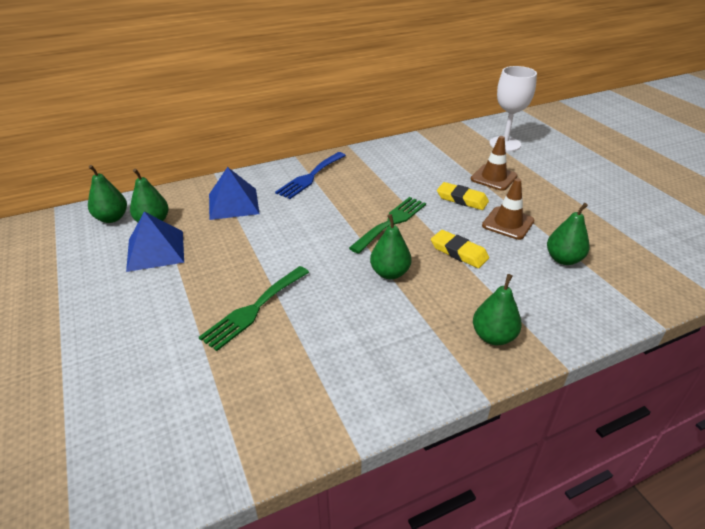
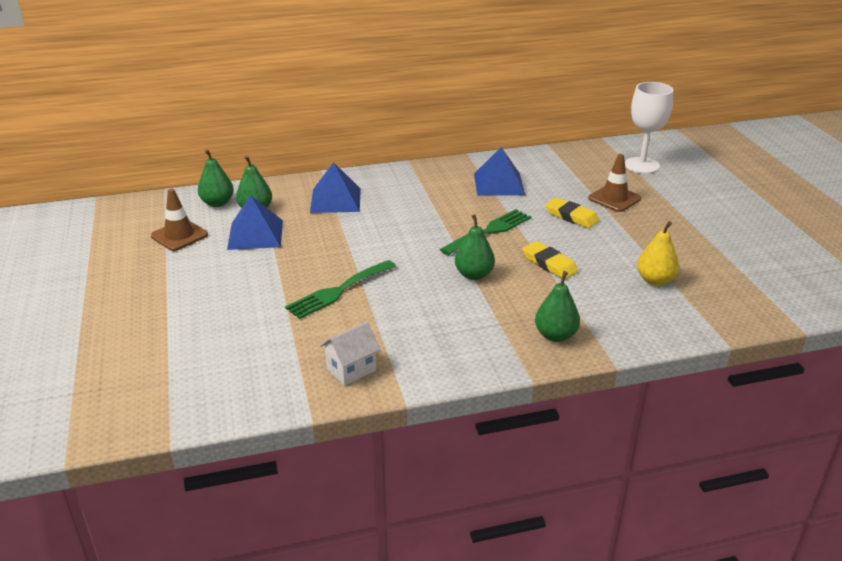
camera: 10 degrees right, 5 degrees down
(287, 413) = (351, 369): none -> white house
(310, 177) = (418, 181): blue fork -> none
(385, 172) = (499, 184): none -> blue pyramid
(508, 223) = (611, 243): brown traffic cone -> brown traffic cone (179, 235)
(563, 259) = (655, 280): green pear -> yellow pear

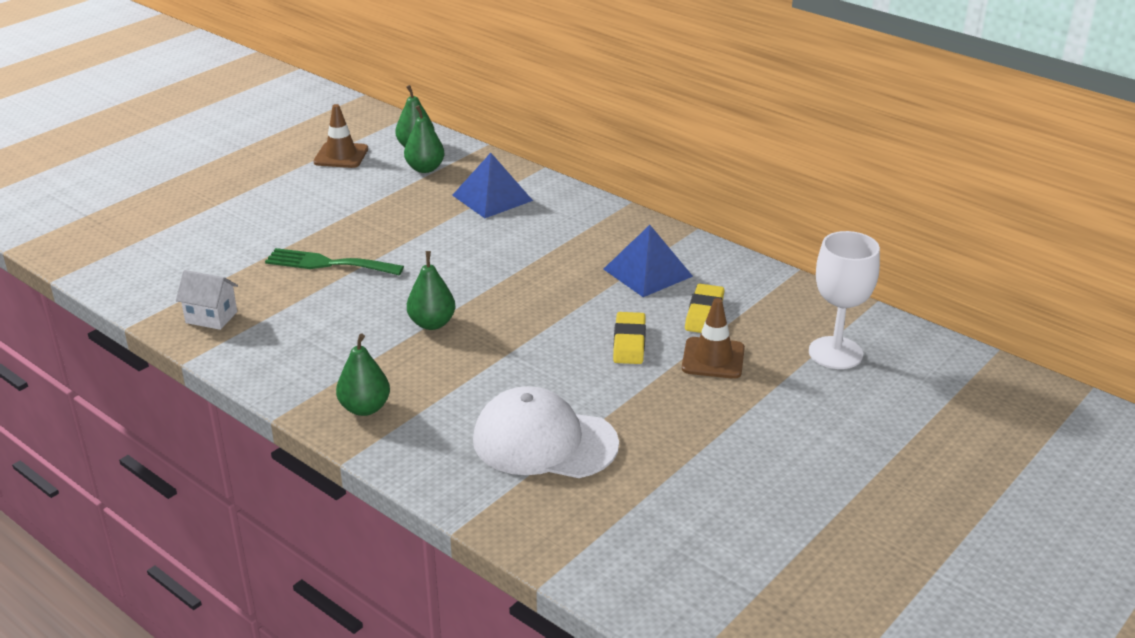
camera: 55 degrees right, 0 degrees up
(255, 234) = (381, 187): blue pyramid -> none
(489, 231) = (532, 302): green fork -> none
(549, 264) = (504, 361): yellow eraser -> yellow eraser (704, 313)
(655, 280) = (544, 441): yellow pear -> white cap

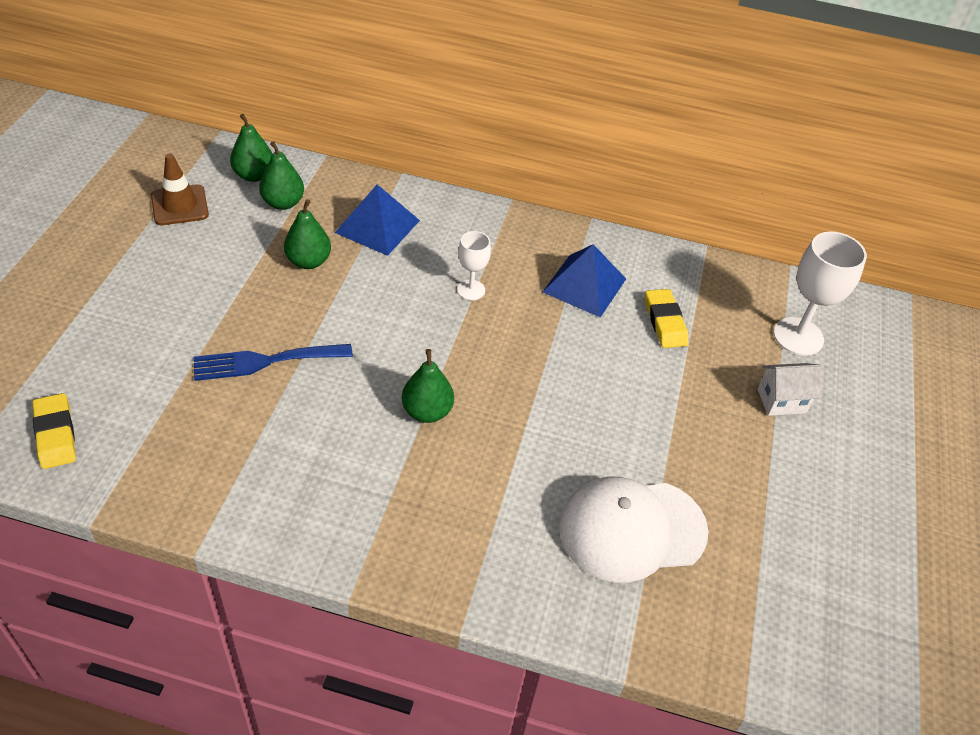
camera: 30 degrees left, 15 degrees up
(211, 317) = (184, 477): white house -> white house (781, 401)
(328, 264) = (265, 361): green fork -> blue fork
(365, 408) = (435, 549): green pear -> green pear (308, 261)
(538, 254) = (471, 290): none -> white goblet
(629, 342) = (624, 378): yellow eraser -> yellow eraser (55, 434)
(713, 358) = (707, 375): brown traffic cone -> none

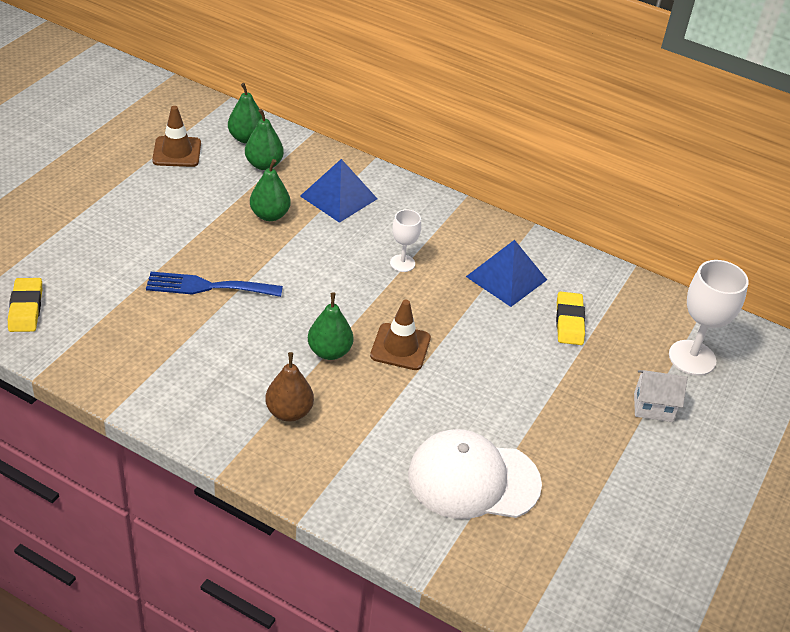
camera: 15 degrees right, 5 degrees down
(406, 496) = (289, 412): none -> brown pear
(501, 389) = (400, 347): none -> brown traffic cone

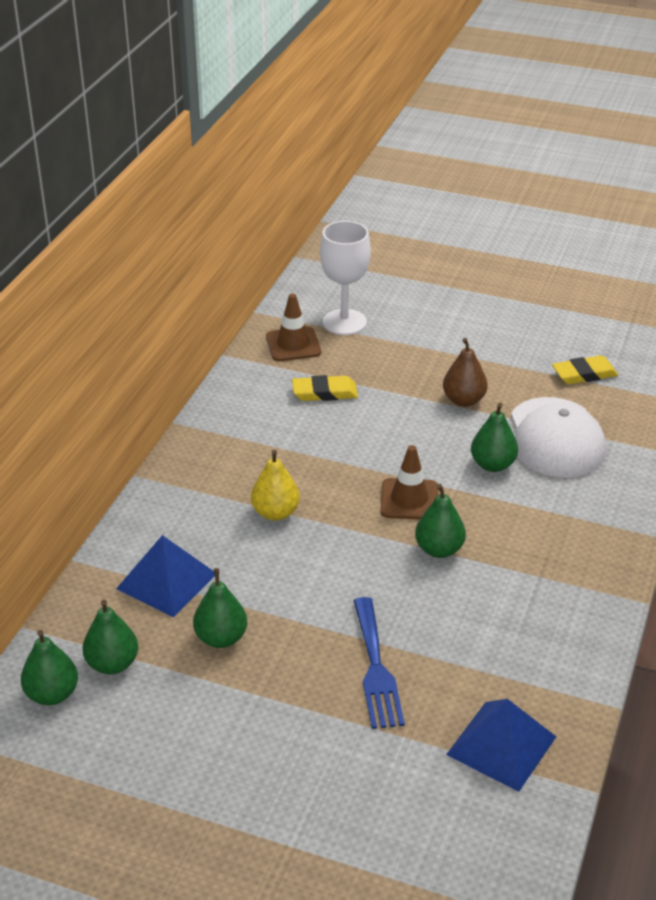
camera: 95 degrees left, 5 degrees down
(26, 308) = (486, 839): yellow eraser -> yellow eraser (584, 374)
(177, 152) = (102, 765): brown traffic cone -> brown traffic cone (293, 345)
(289, 412) = (537, 565): brown pear -> brown pear (463, 400)
(402, 263) = (275, 513): white goblet -> yellow pear
(439, 417) = (492, 465): none -> green pear
(506, 278) = (273, 436): blue pyramid -> blue pyramid (501, 745)
(653, 407) = (417, 343): white house -> none

